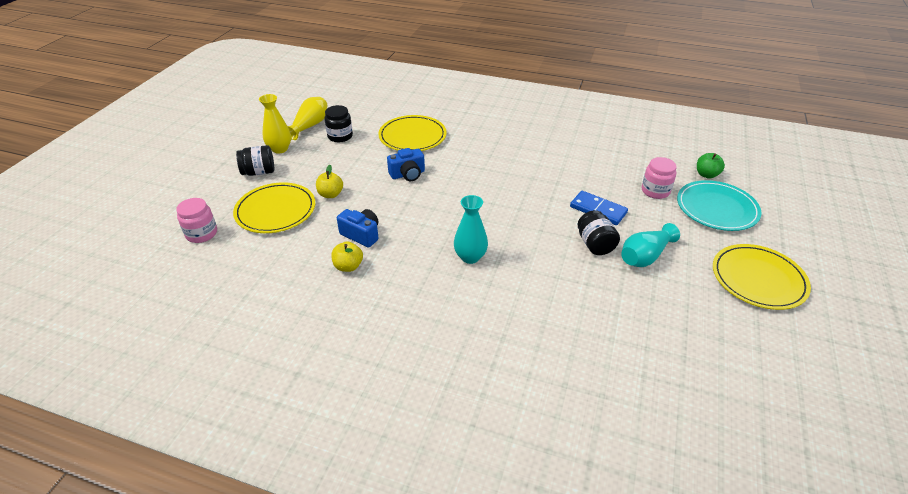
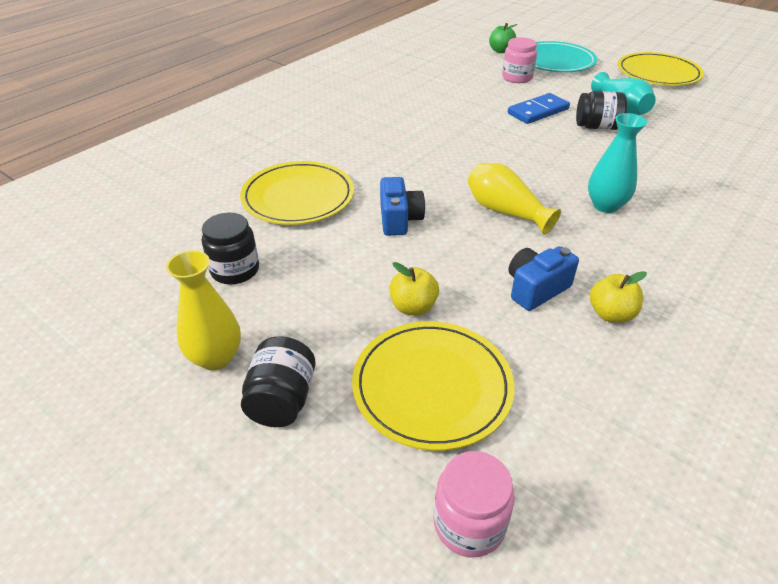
camera: 70 degrees left, 0 degrees up
(310, 126) = (163, 303): yellow vase -> yellow vase (505, 211)

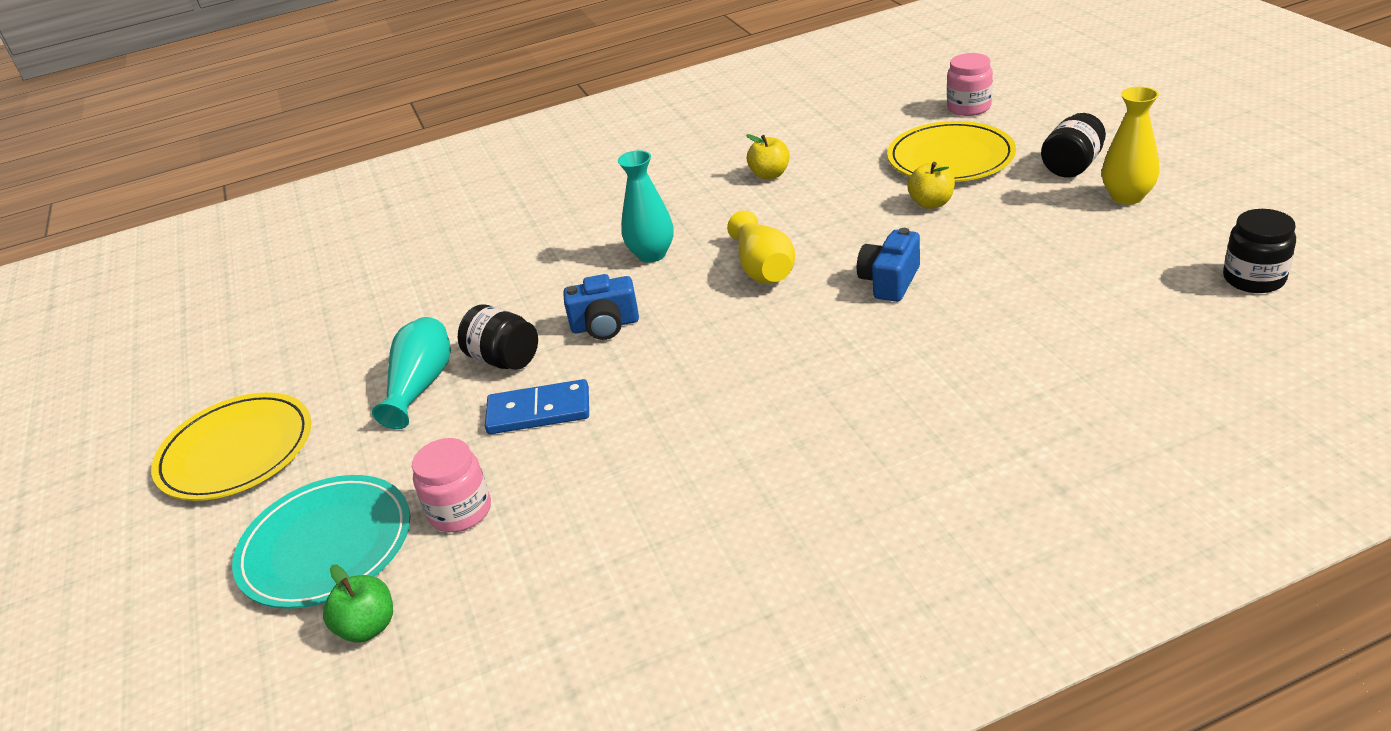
camera: 145 degrees left, 5 degrees down
(235, 270) = (1103, 261): black jar -> black jar (1253, 279)
(298, 197) = (1004, 335): yellow plate -> none
(536, 289) = (810, 199): blue camera -> blue camera (605, 325)

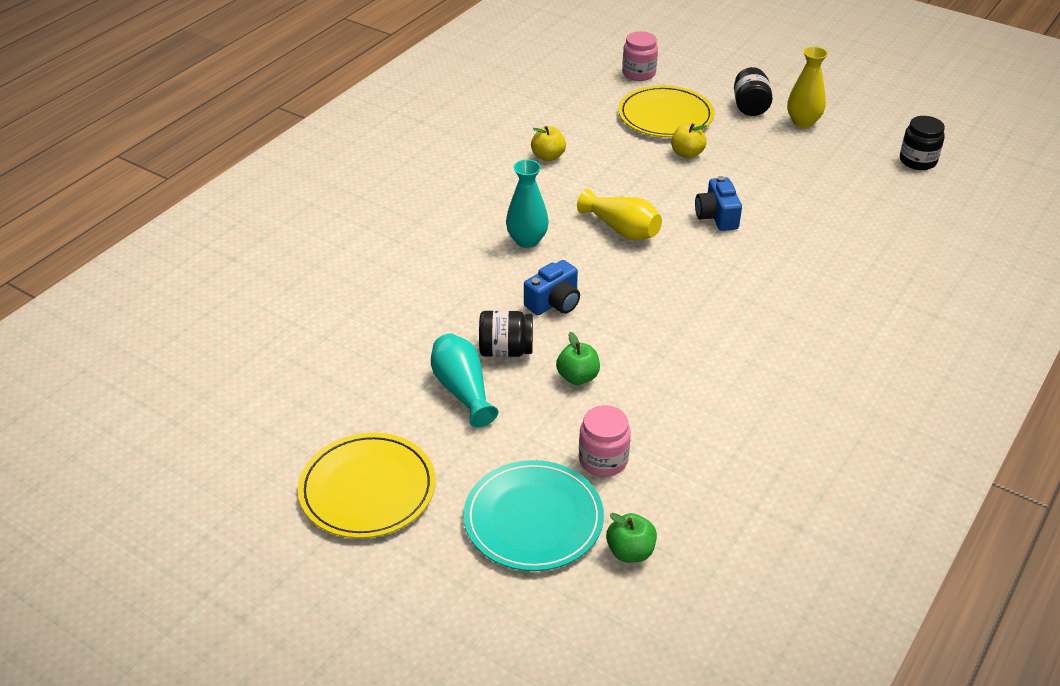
camera: 40 degrees left, 5 degrees up
(539, 411) = (578, 377): blue domino -> green apple

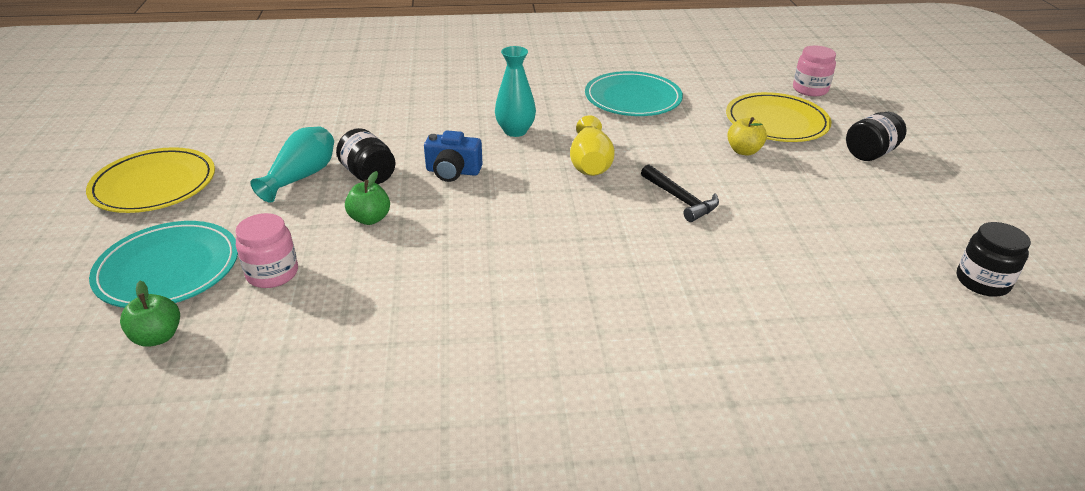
camera: 50 degrees right, 5 degrees down
(548, 156) = (633, 98): yellow apple -> turquoise plate
(717, 216) = (680, 199): blue camera -> black hammer
(803, 122) = (904, 188): yellow vase -> none

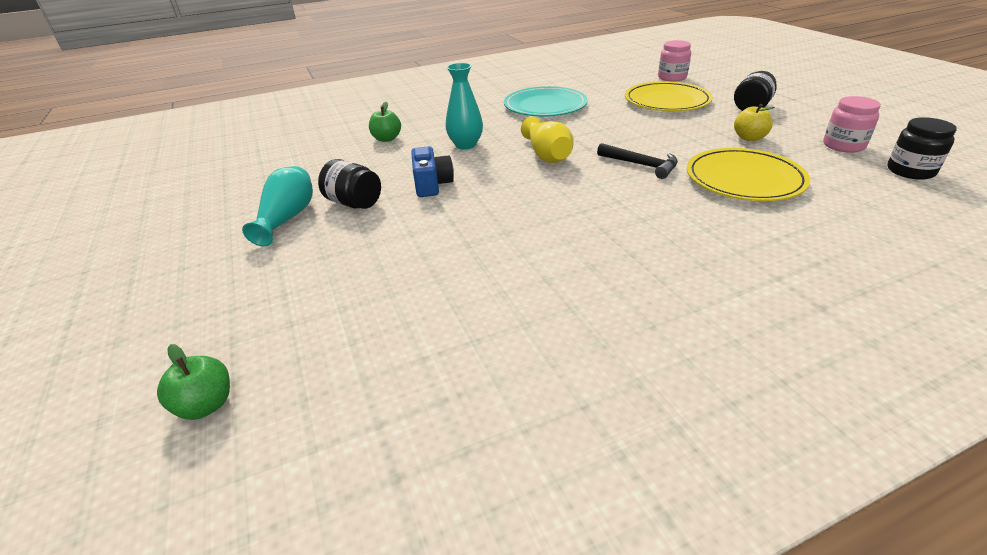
camera: 15 degrees left, 0 degrees up
(154, 185) = (129, 258): yellow plate -> yellow plate (744, 179)
(168, 269) = (184, 332): turquoise plate -> none
(272, 273) = (306, 308): pink jar -> pink jar (843, 145)
(370, 219) = (378, 238): green apple -> green apple (387, 139)
(453, 172) = (432, 184): blue camera -> blue camera turned 90 degrees counterclockwise
(743, 151) = (660, 123): yellow apple -> yellow apple (749, 138)

